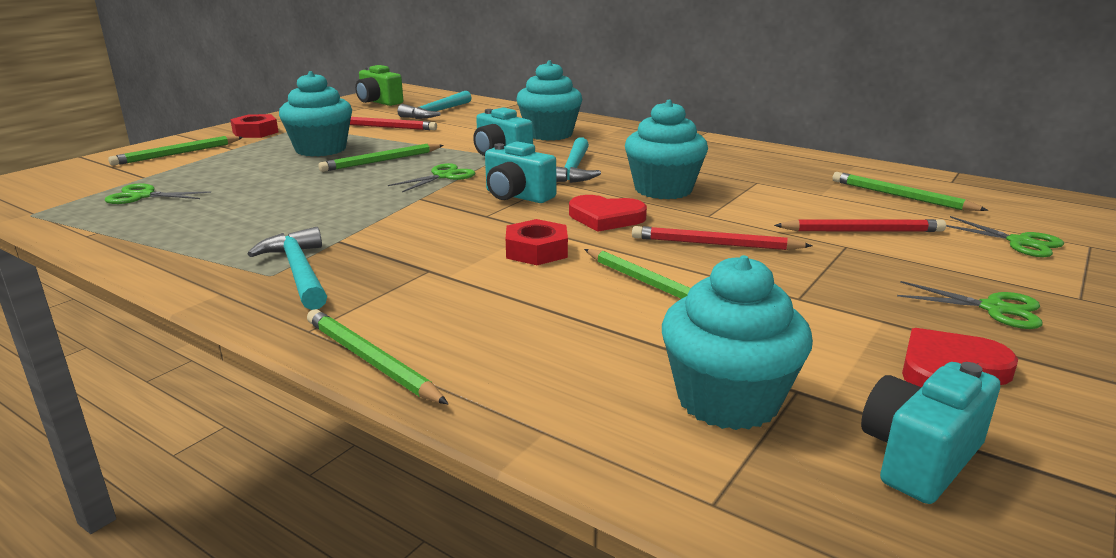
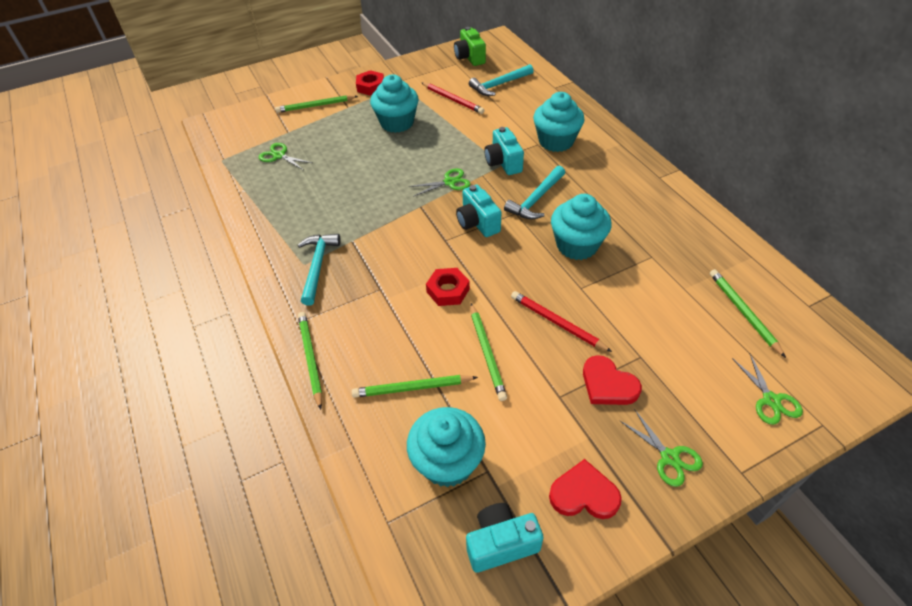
camera: 30 degrees right, 25 degrees up
(381, 161) = (424, 150): green pencil -> green pencil (412, 388)
(606, 217) = (513, 268): red heart -> red heart (608, 384)
(862, 231) = (668, 344): red pencil -> none

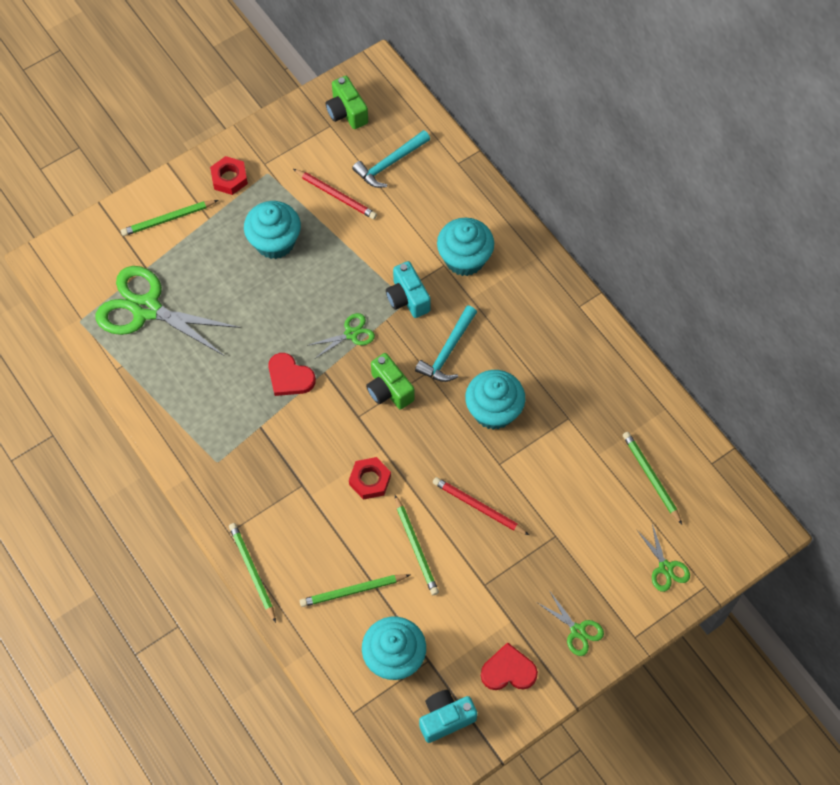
camera: 10 degrees left, 15 degrees up
(279, 156) = (146, 309): green scissors -> green scissors, size x2.15
(318, 266) = (232, 463): turquoise hammer -> none
(477, 223) = (389, 390): turquoise camera -> green camera
(608, 384) = (526, 568): red heart -> red heart (289, 377)

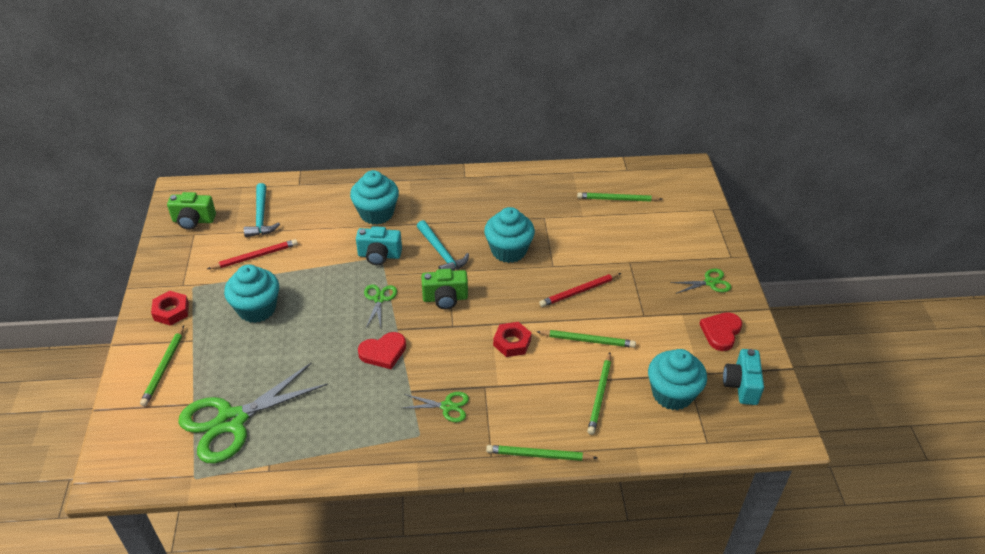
camera: 60 degrees left, 20 degrees down
(665, 568) = (688, 221): green scissors -> green scissors (447, 406)

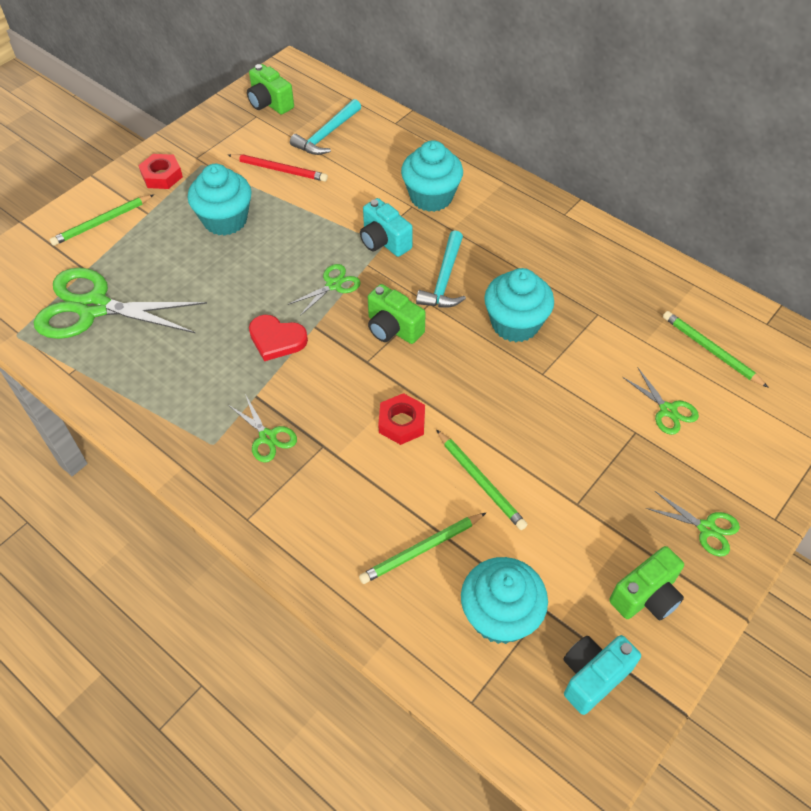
camera: 45 degrees right, 10 degrees up
(539, 455) = (289, 557): green pencil -> none
(579, 291) = (537, 422): red pencil -> none
(631, 241) = (667, 410): none -> green scissors
(721, 332) = (646, 596): red heart -> green camera

